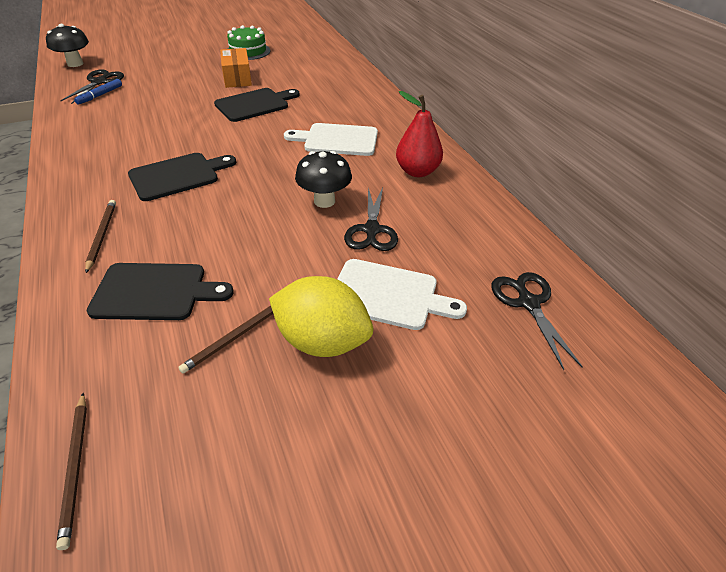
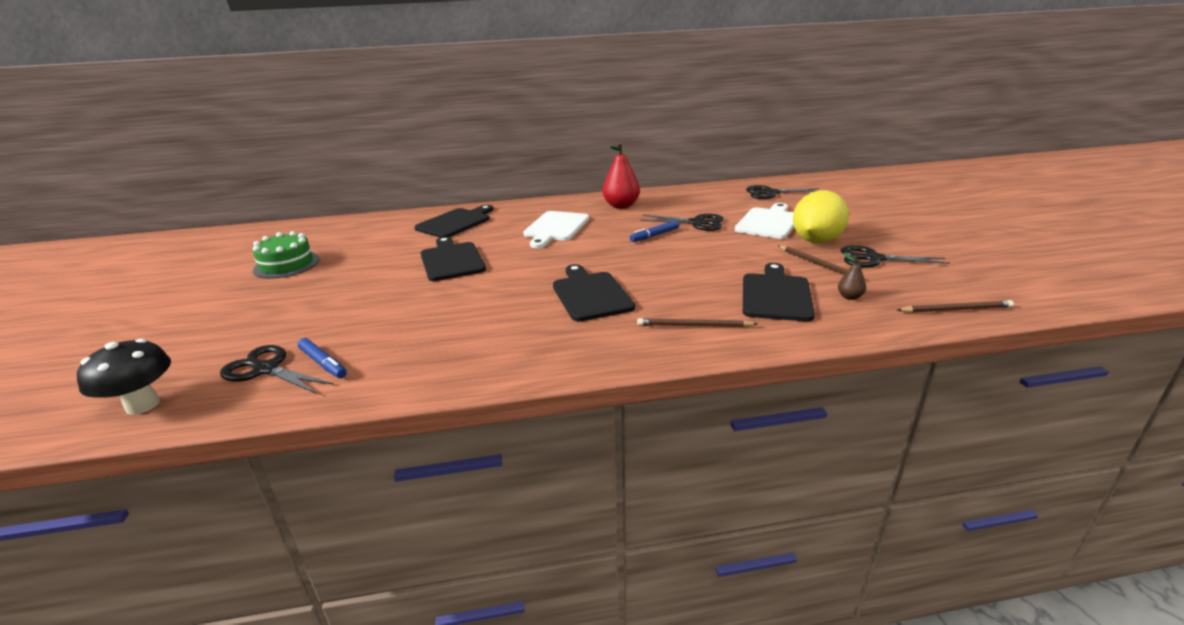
camera: 75 degrees left, 15 degrees down
(138, 356) = (849, 297): none -> brown pear
(237, 78) = (367, 270): orange box -> none
(256, 401) = (874, 259): none -> black scissors
(324, 201) = (654, 235): black mushroom -> blue marker
(342, 91) = (455, 222): none -> black cutting board

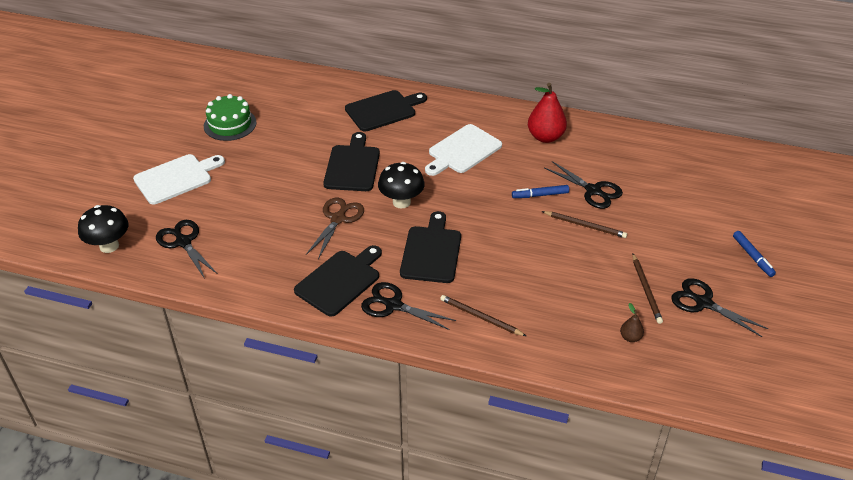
camera: 25 degrees right, 15 degrees up
(323, 363) = (218, 250): blue marker -> blue marker (752, 257)
(465, 298) = (338, 219): none -> brown scissors
(525, 270) = (401, 202): none -> black mushroom
(768, 222) = (661, 215): white cutting board -> white cutting board (176, 178)
(771, 193) = (711, 169): black scissors -> black scissors (393, 305)
(775, 295) = (573, 311): black cutting board -> black cutting board (340, 281)
(816, 241) = (678, 259): yellow lemon -> none
(956, 310) = (700, 386): brown pencil -> brown pencil (585, 226)

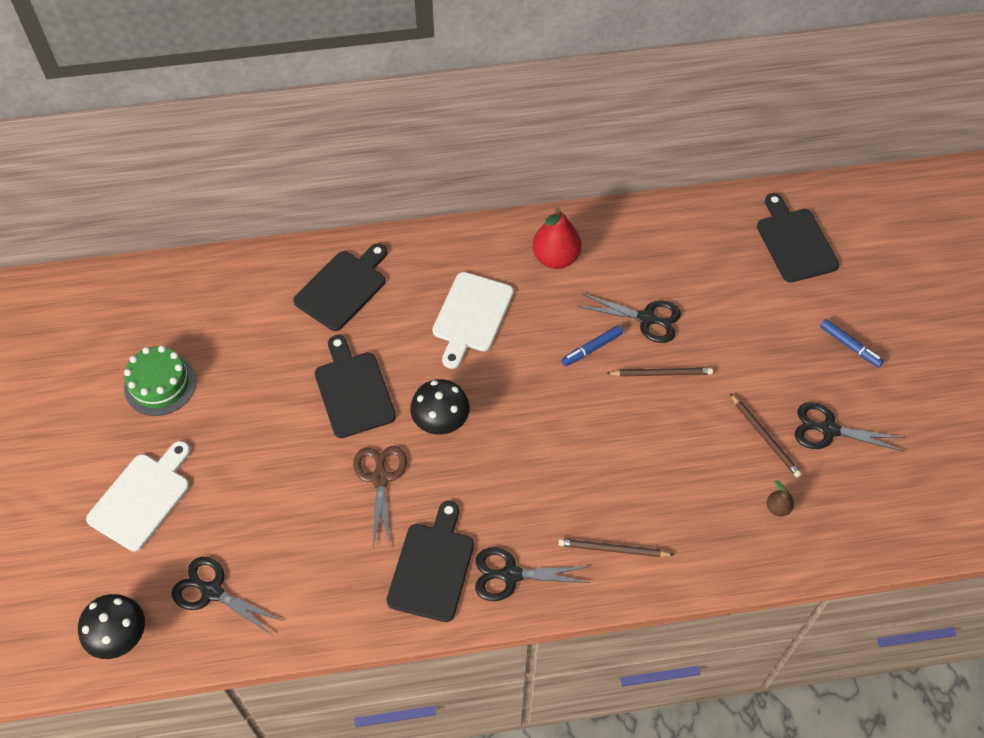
camera: 25 degrees left, 15 degrees up
(431, 251) = (513, 481): black cutting board -> black cutting board (794, 242)

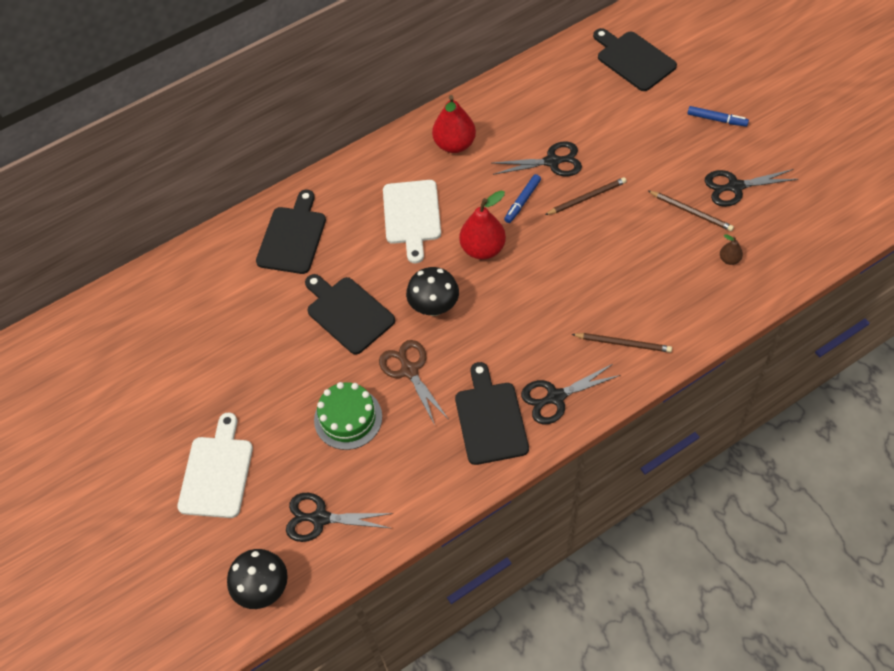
camera: 20 degrees left, 0 degrees up
(160, 384) = (179, 377): green cake -> green cake (348, 418)
(523, 382) = (483, 249): none -> red pear
(613, 549) = (623, 343): brown pencil -> brown pencil turned 150 degrees counterclockwise

